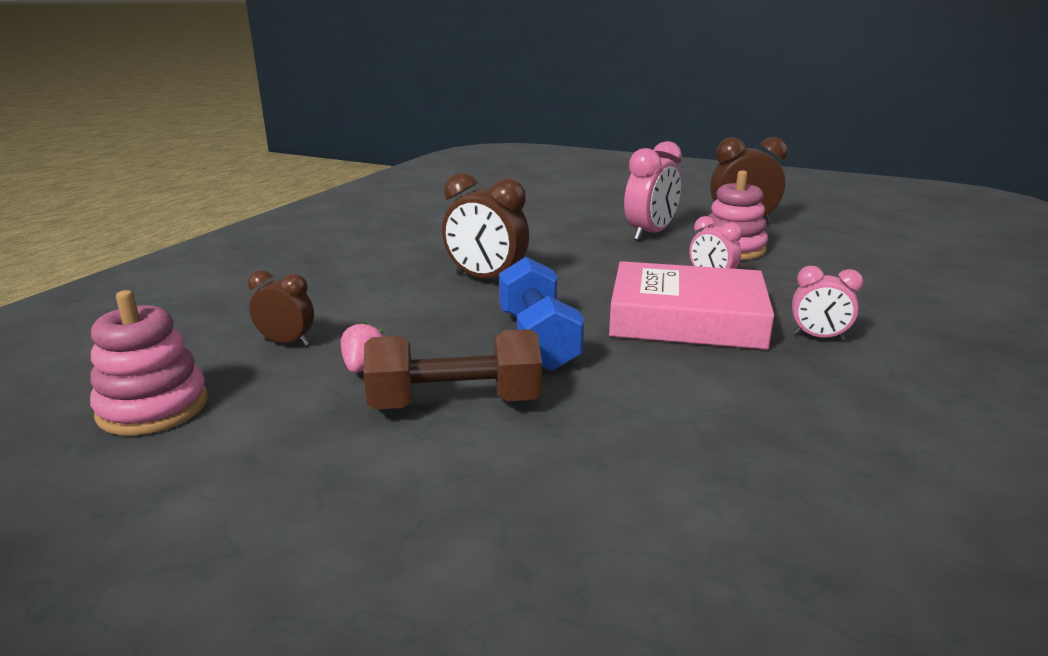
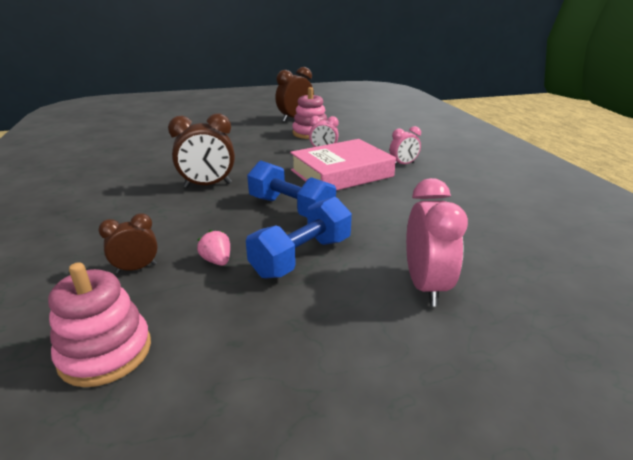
camera: 40 degrees left, 5 degrees up
(455, 403) = (302, 257): brown dumbbell -> blue dumbbell
(650, 234) = (260, 135): pink clock -> pink clock (426, 286)

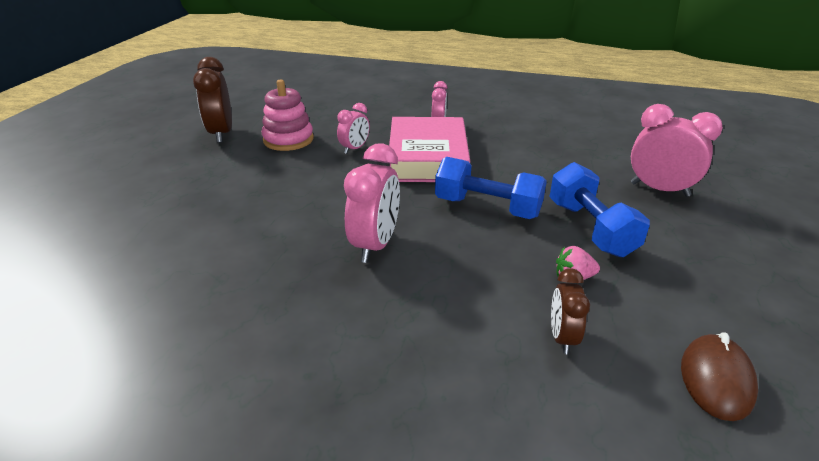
camera: 60 degrees left, 5 degrees up
(105, 352) = (716, 379): pink stacking toy -> brown mouse
(208, 185) = (375, 245): brown clock -> pink clock
(291, 208) = (487, 207): blue dumbbell -> blue dumbbell turned 45 degrees clockwise

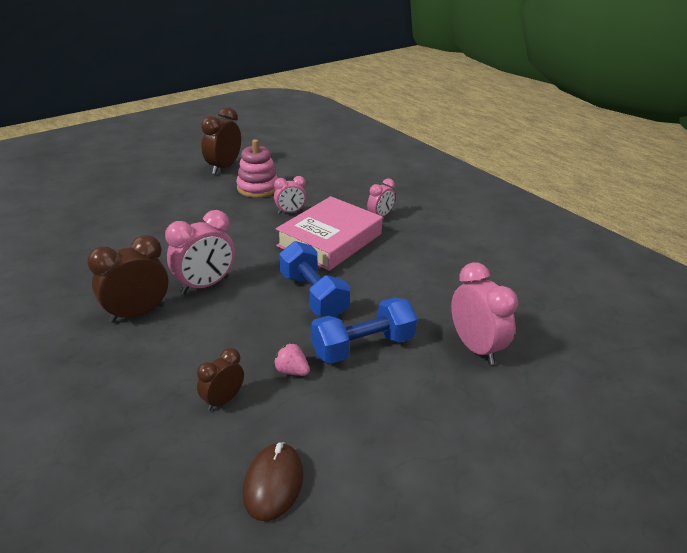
camera: 35 degrees right, 0 degrees up
(346, 307) = (137, 313): none -> brown clock
(590, 228) = (362, 346): blue dumbbell -> blue dumbbell turned 45 degrees clockwise
(716, 379) = (273, 483): brown mouse -> brown mouse turned 45 degrees counterclockwise

